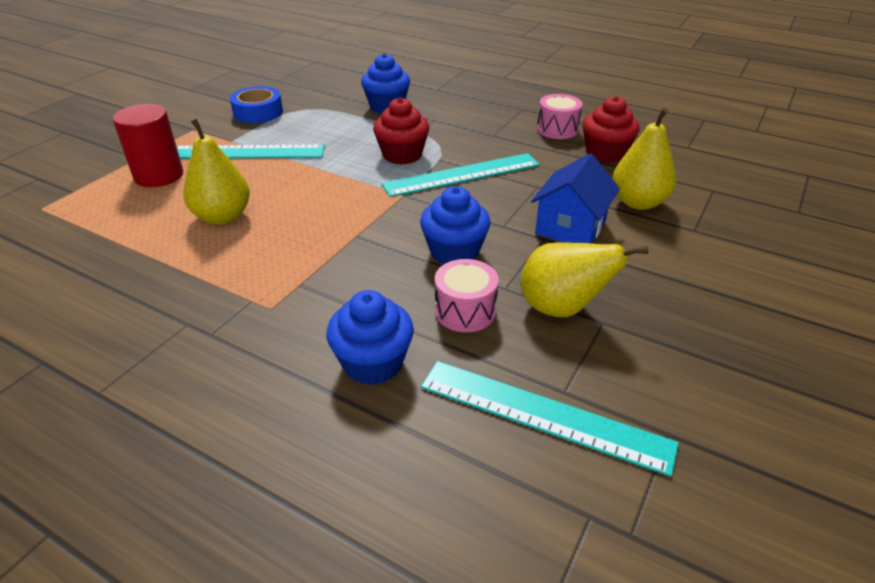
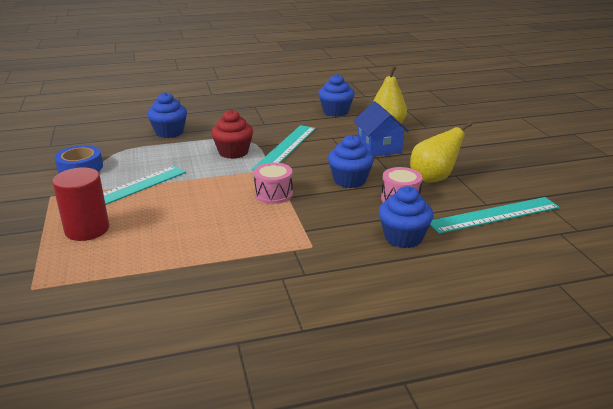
camera: 45 degrees left, 10 degrees down
(223, 217) = (189, 226): yellow pear -> none
(557, 129) = (292, 109): pink drum -> pink drum (273, 194)
(605, 153) = (335, 112): red cupcake -> blue cupcake

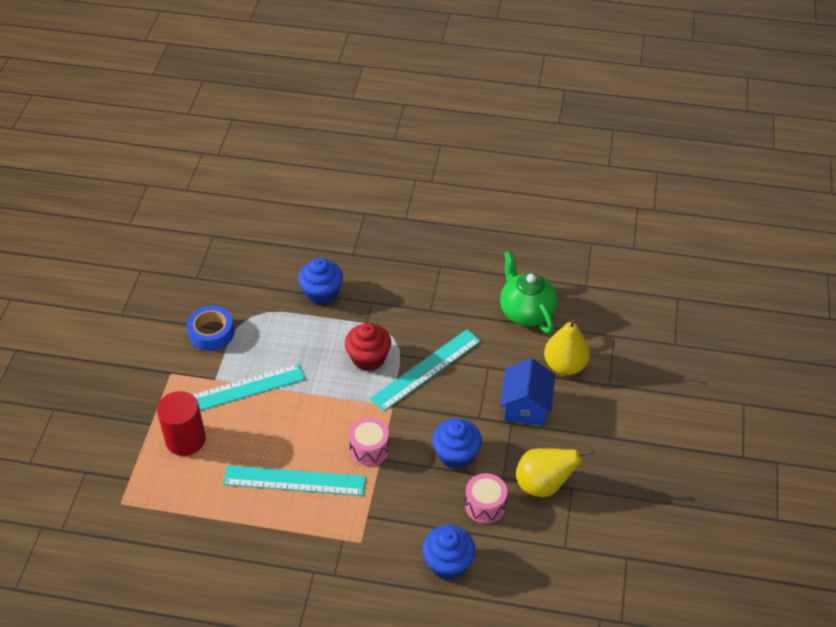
camera: 25 degrees right, 20 degrees up
(335, 112) = (526, 312): blue cupcake -> green teapot
(494, 215) = (558, 567): turquoise ruler -> turquoise ruler (294, 480)

